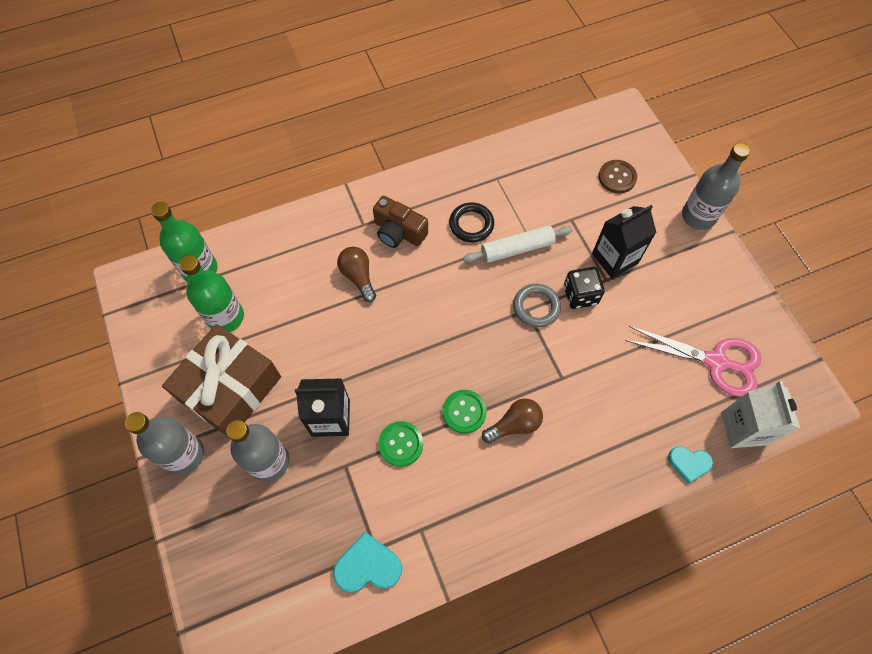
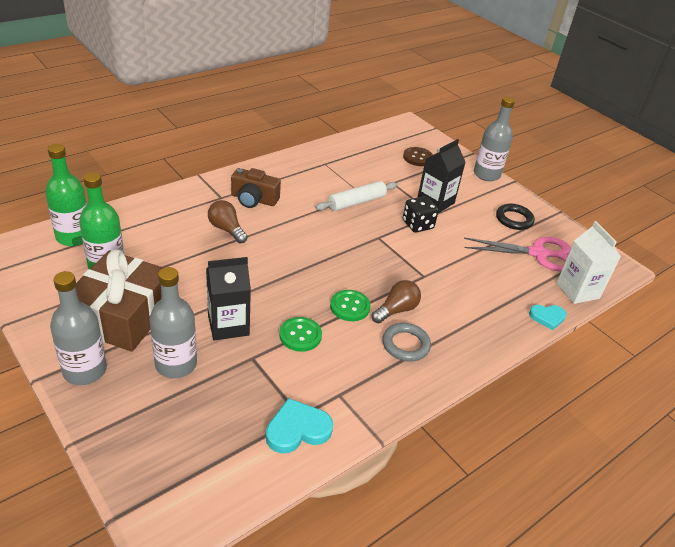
camera: 20 degrees left, 25 degrees down
(471, 224) = (314, 191): black ring -> black ring (514, 219)
(536, 307) = (385, 235): grey ring -> grey ring (405, 345)

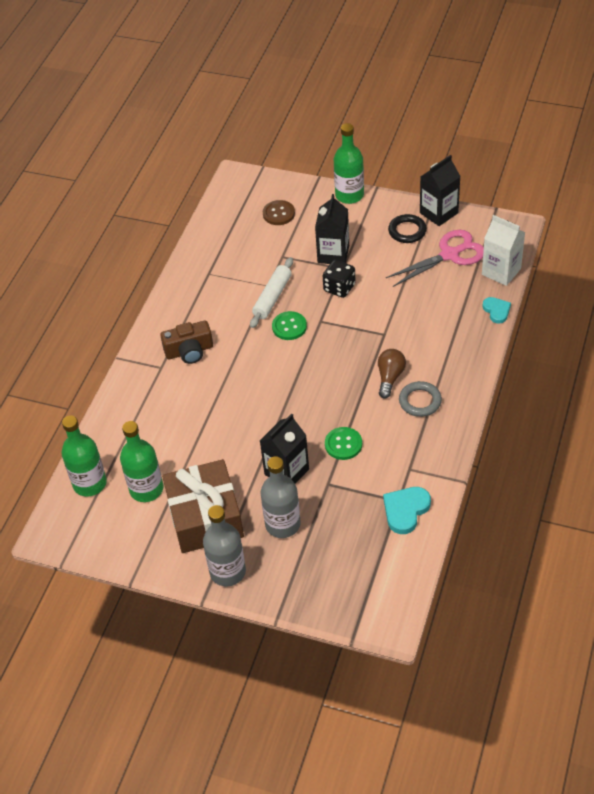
camera: 25 degrees left, 10 degrees up
(226, 229) = (199, 394): brown light bulb -> none
(350, 307) = (355, 397): green button -> green button (289, 327)
(486, 174) = (349, 195): grey bottle -> green bottle
(547, 317) = (496, 311): turquoise heart -> turquoise heart turned 75 degrees counterclockwise
(554, 222) = (438, 213): none -> black carton

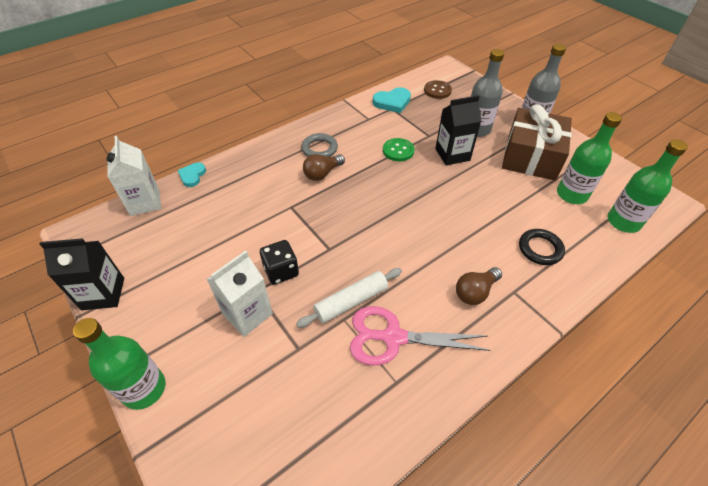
camera: 150 degrees left, 0 degrees up
(189, 351) = (475, 292): brown camera -> brown light bulb
(278, 214) = (245, 422): brown button -> brown button (437, 90)
(289, 327) = (361, 260): green button -> none
(333, 254) = (247, 314): black carton -> white carton
(407, 231) = (155, 292): black ring -> black ring (540, 249)
(449, 255) = (157, 242): pink scissors -> pink scissors (393, 337)

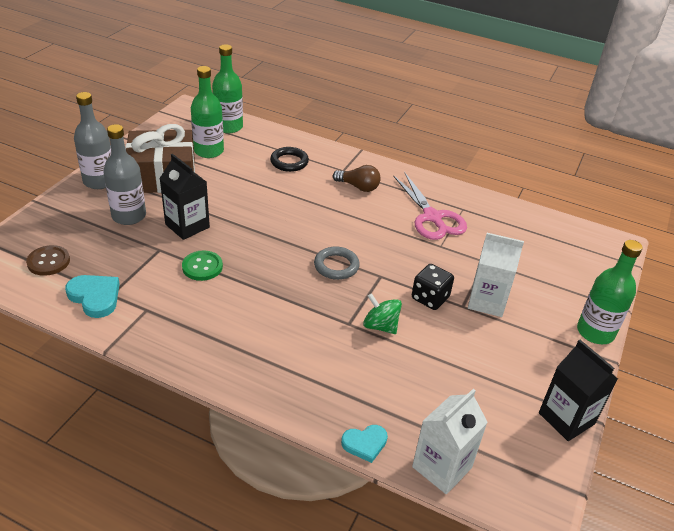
camera: 120 degrees left, 10 degrees down
(275, 223) = (380, 326): none -> green spinning top
(319, 149) = (236, 335): grey ring -> grey ring (336, 266)
(322, 173) = (280, 316): brown light bulb -> none
(351, 301) = (422, 246): white rolling pin -> none

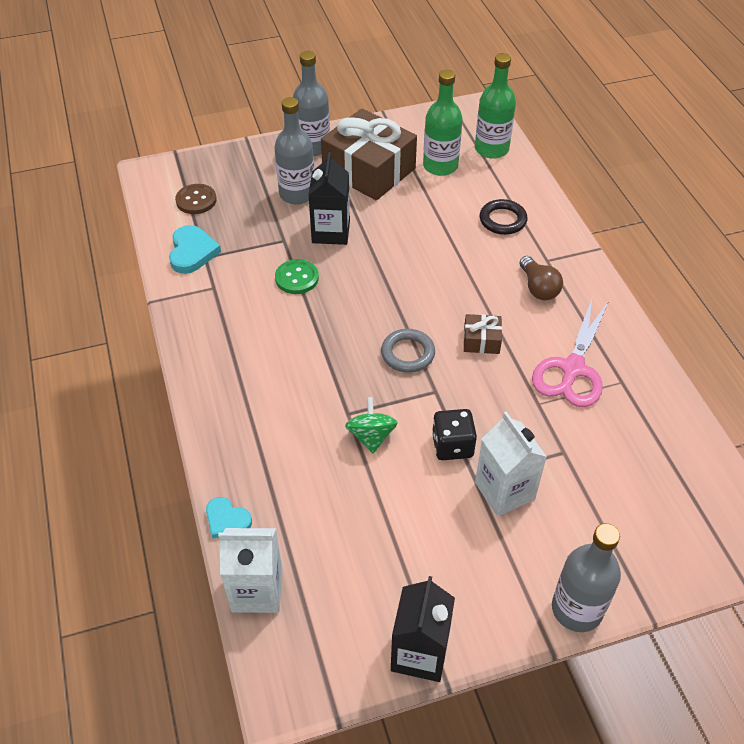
camera: 50 degrees right, 10 degrees up
(367, 232) = (481, 340): none -> brown gift
(595, 332) = (577, 609): green bottle -> grey bottle

